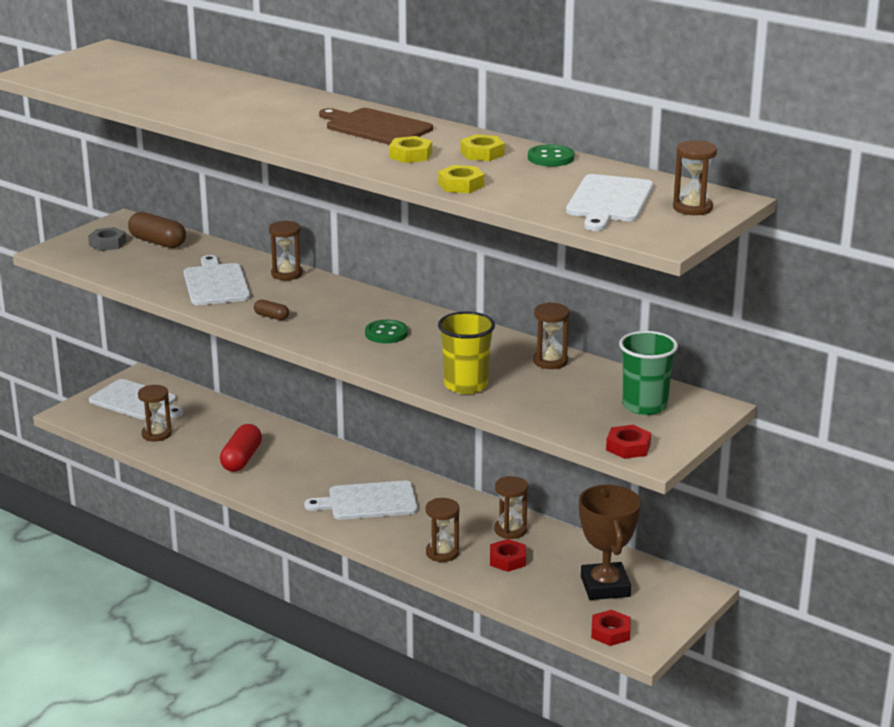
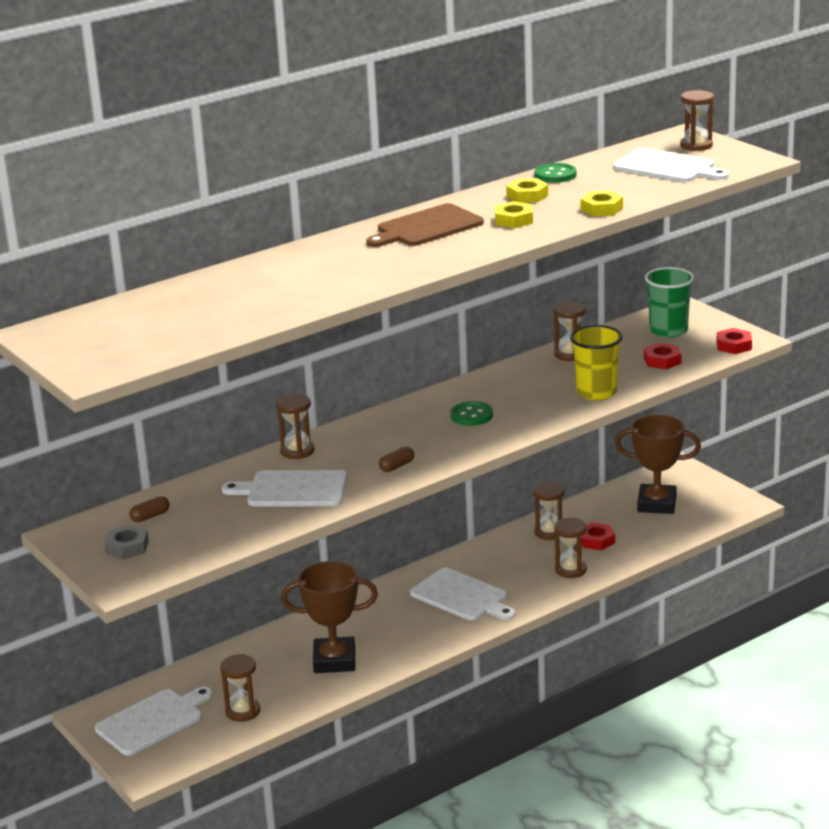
camera: 70 degrees left, 0 degrees up
(158, 242) = (150, 516): brown capsule -> brown capsule, size x0.53
(241, 459) = (334, 660): red capsule -> brown trophy
(368, 501) = (461, 596): white cutting board -> white cutting board turned 60 degrees counterclockwise
(610, 632) = (722, 512): red nut -> red nut (662, 361)

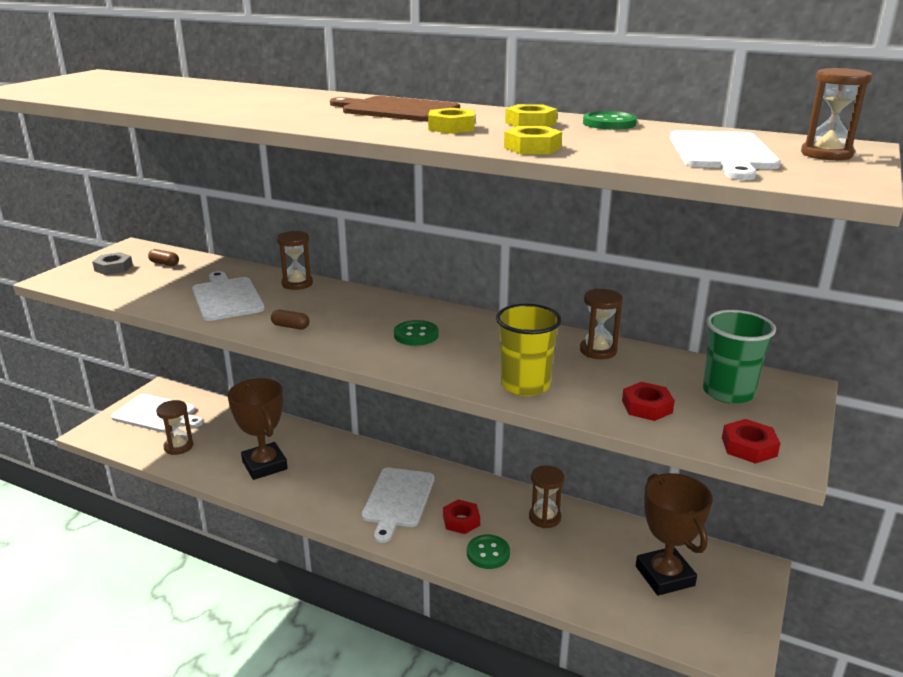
camera: 60 degrees right, 0 degrees up
(570, 570) = (488, 553): brown hourglass -> green button
(596, 540) = (555, 554): red nut -> red nut (461, 520)

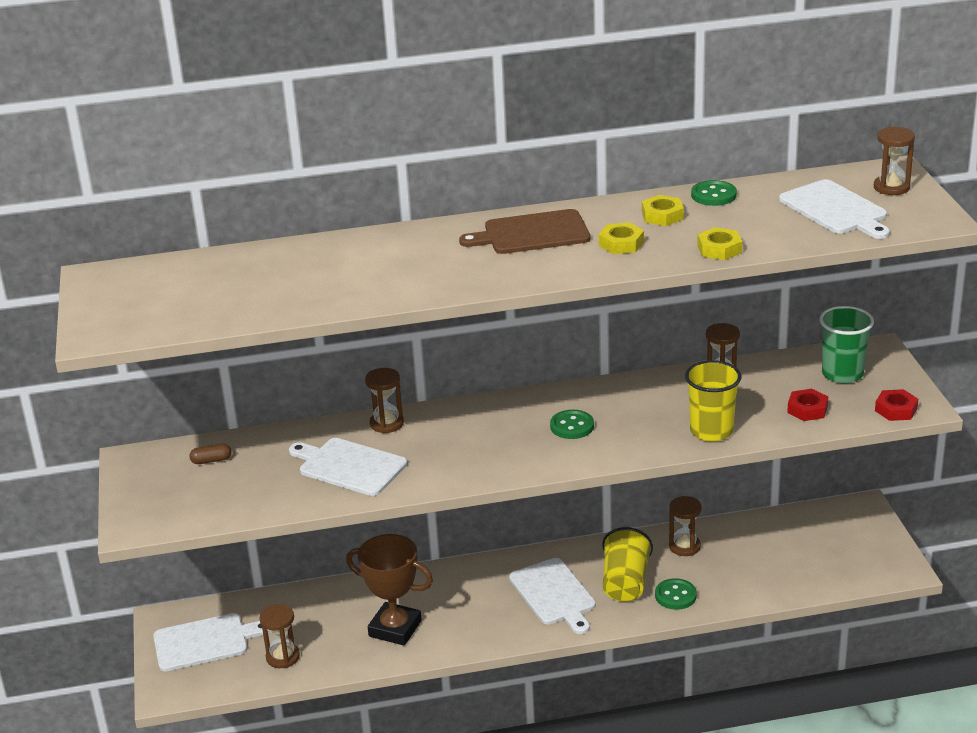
camera: 35 degrees left, 5 degrees up
(113, 268) = (167, 488): grey nut -> none
(290, 326) = (459, 466): brown capsule -> none
(461, 520) = (625, 583): red nut -> yellow cup
(664, 576) = (812, 544): brown trophy -> none

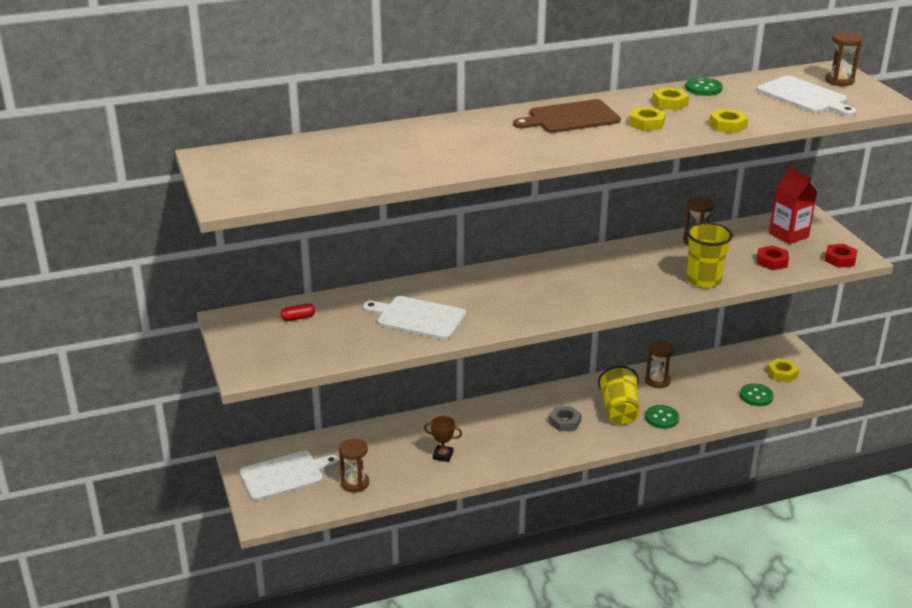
camera: 10 degrees left, 0 degrees up
(211, 460) = (298, 318): brown capsule -> red capsule
(387, 423) = (438, 284): brown hourglass -> none
(395, 628) = (443, 455): brown trophy -> brown trophy, size x0.51
(554, 594) = (565, 422): white cutting board -> grey nut
(572, 426) = (591, 280): green button -> green button (756, 396)
(842, 374) = (788, 235): green cup -> red carton
(847, 545) = (782, 373): none -> yellow nut

